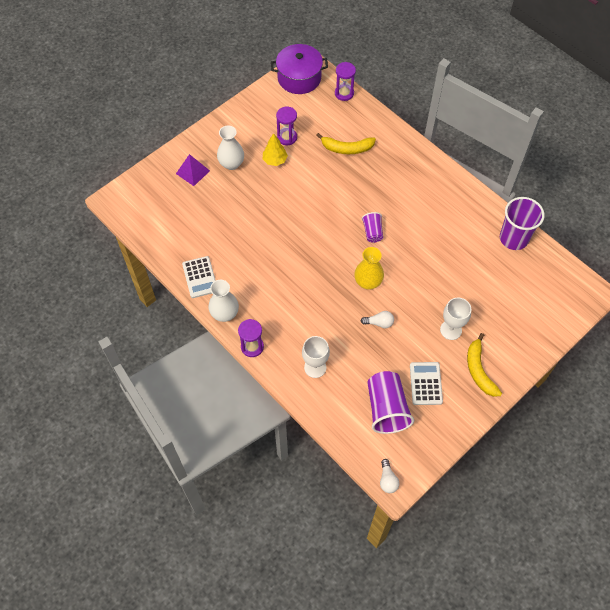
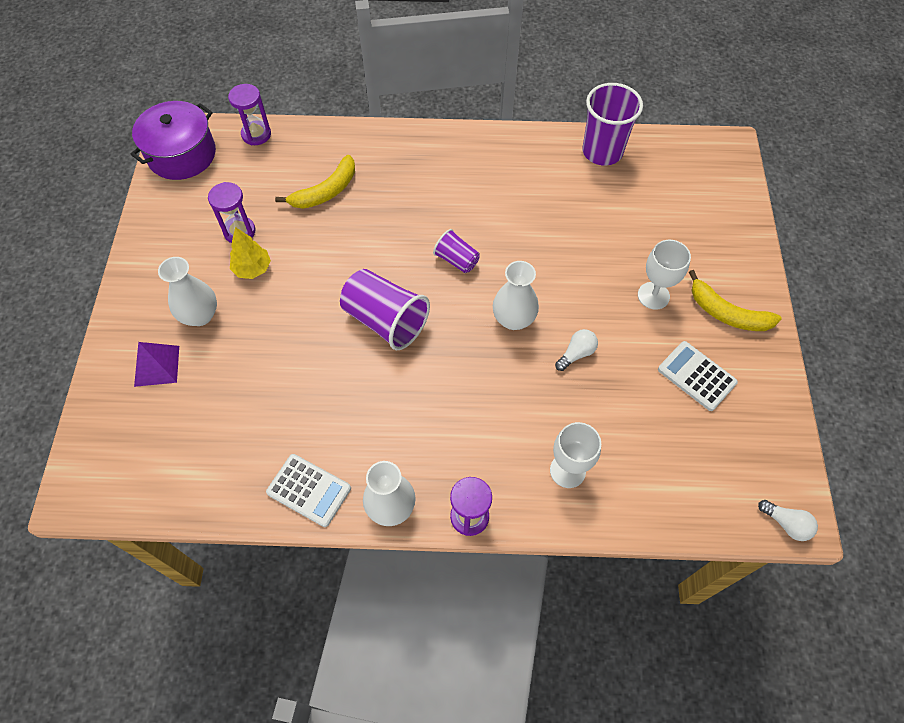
camera: 45 degrees left, 0 degrees up
(368, 282) = (513, 319): yellow vase -> white vase
(386, 408) = (692, 443): purple cup -> purple cup (385, 320)

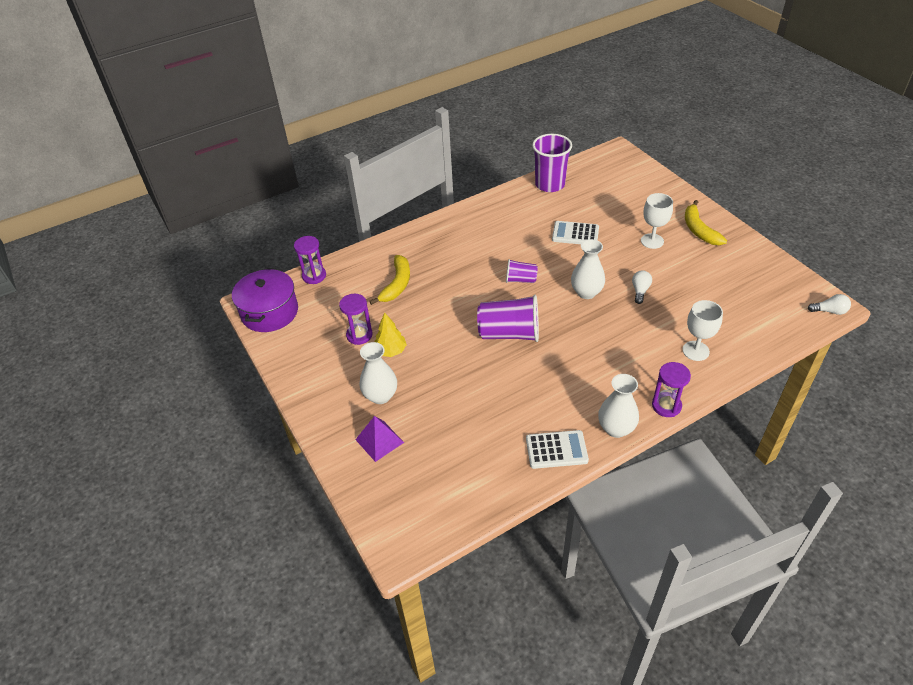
camera: 30 degrees left, 15 degrees down
(696, 376) = (714, 267): white calculator -> white calculator (575, 234)
(726, 313) = (699, 230): yellow banana -> yellow banana turned 75 degrees clockwise

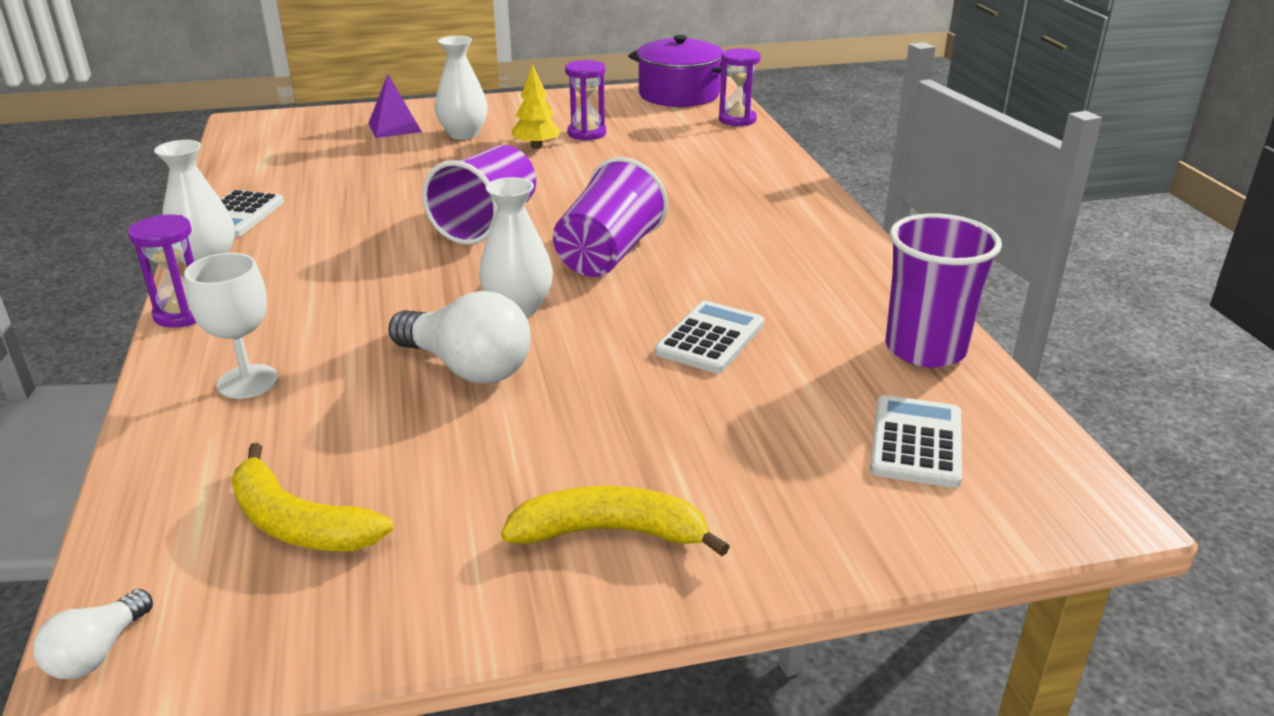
camera: 105 degrees right, 15 degrees down
(397, 285) = (675, 164): yellow banana -> yellow banana (298, 523)
(520, 280) = (608, 255): purple cup -> purple cup, size x1.83
(609, 181) = (916, 442): none -> white calculator
(640, 291) = (467, 367): white light bulb -> white light bulb, size x1.93
(652, 241) = (617, 434): white goblet -> none

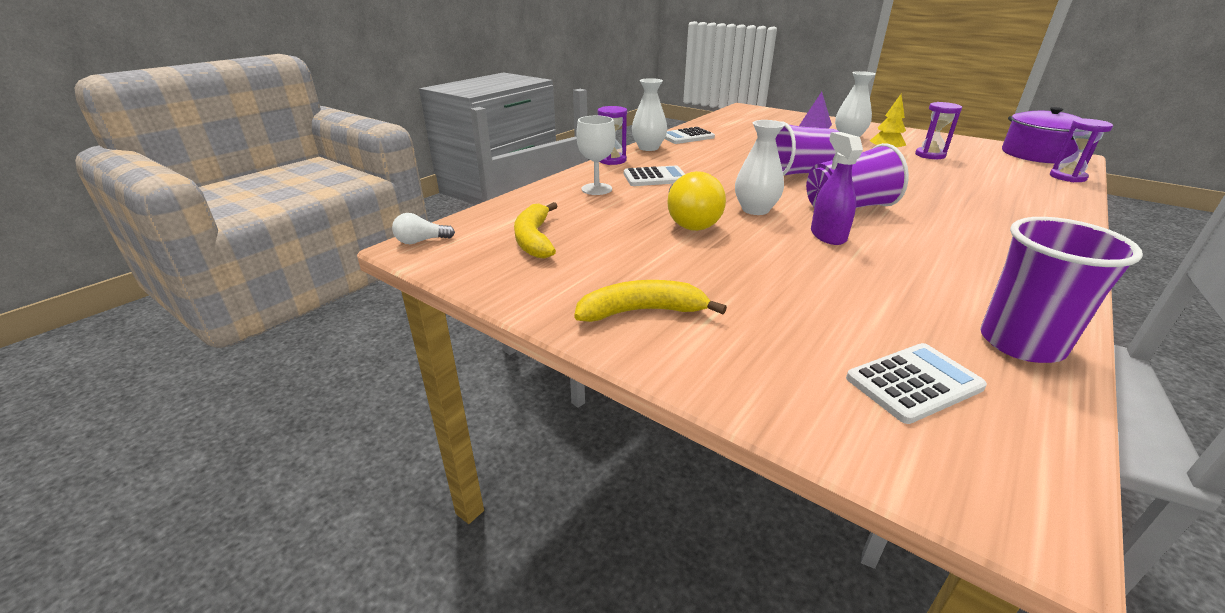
camera: 50 degrees right, 0 degrees up
(467, 367) = (689, 221): white light bulb -> yellow light bulb
(611, 532) = (642, 311): yellow banana -> yellow banana turned 60 degrees counterclockwise
(642, 307) = (827, 235): none -> purple spray bottle
(710, 338) = (848, 265): white calculator -> white calculator (655, 177)

